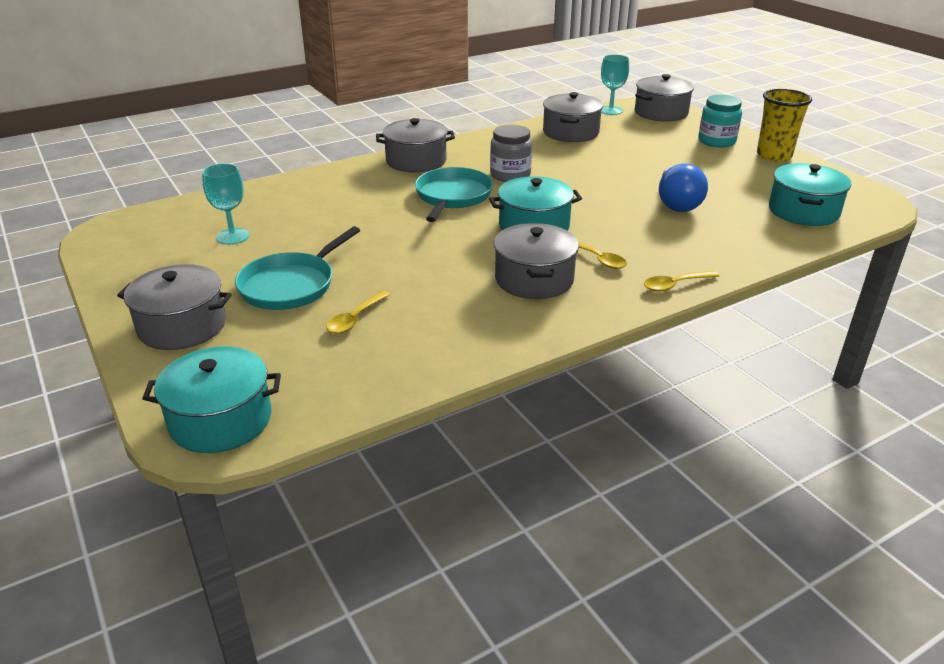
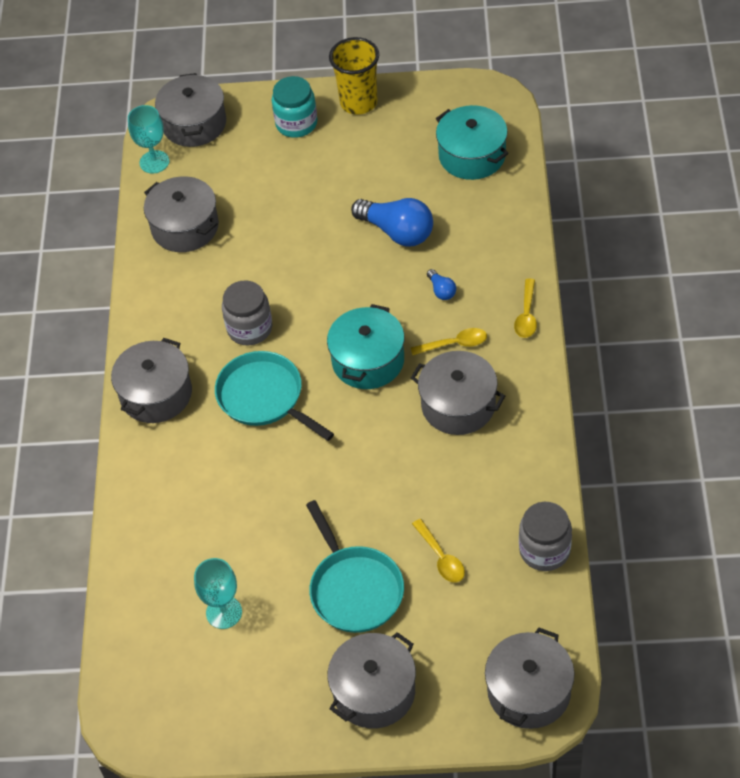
camera: 55 degrees left, 20 degrees up
(221, 420) = (529, 691): turquoise pot -> grey pot
(408, 377) = (544, 550): none -> grey jar
(645, 237) = (441, 290): none -> blue light bulb

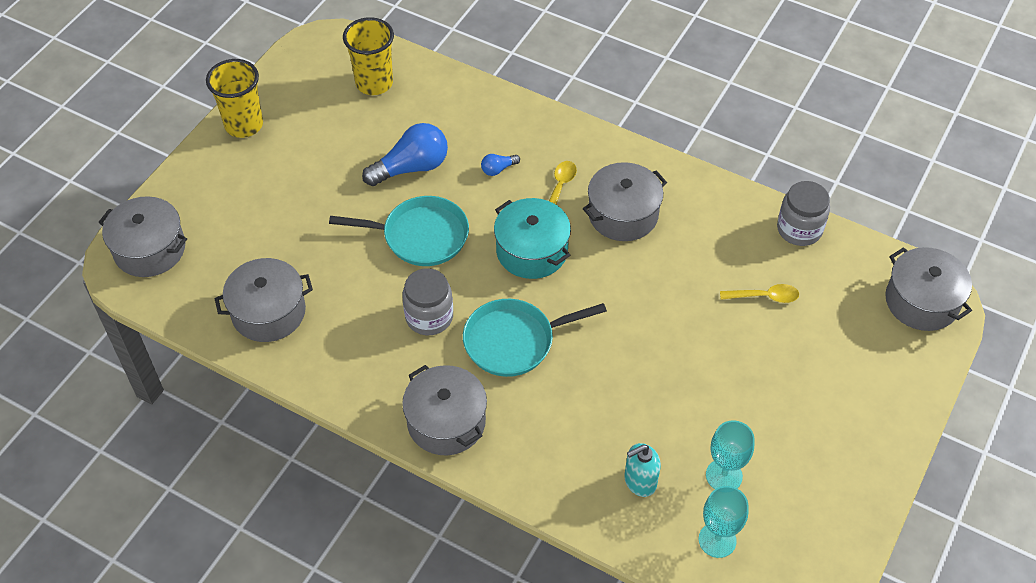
camera: 65 degrees left, 0 degrees up
(154, 162) = (166, 300): turquoise goblet -> turquoise goblet (717, 540)
(180, 553) = (640, 481): none -> turquoise soap dispenser
(296, 123) = (225, 177): turquoise jar -> none
(354, 589) = (758, 369): turquoise pan -> turquoise pan (421, 236)
(374, 691) = (866, 402): grey pot -> none
(441, 290) = (498, 169): blue light bulb -> blue light bulb turned 150 degrees clockwise
(472, 155) = (374, 83): turquoise pot -> yellow cup
(526, 315) = (567, 130): yellow spoon -> none

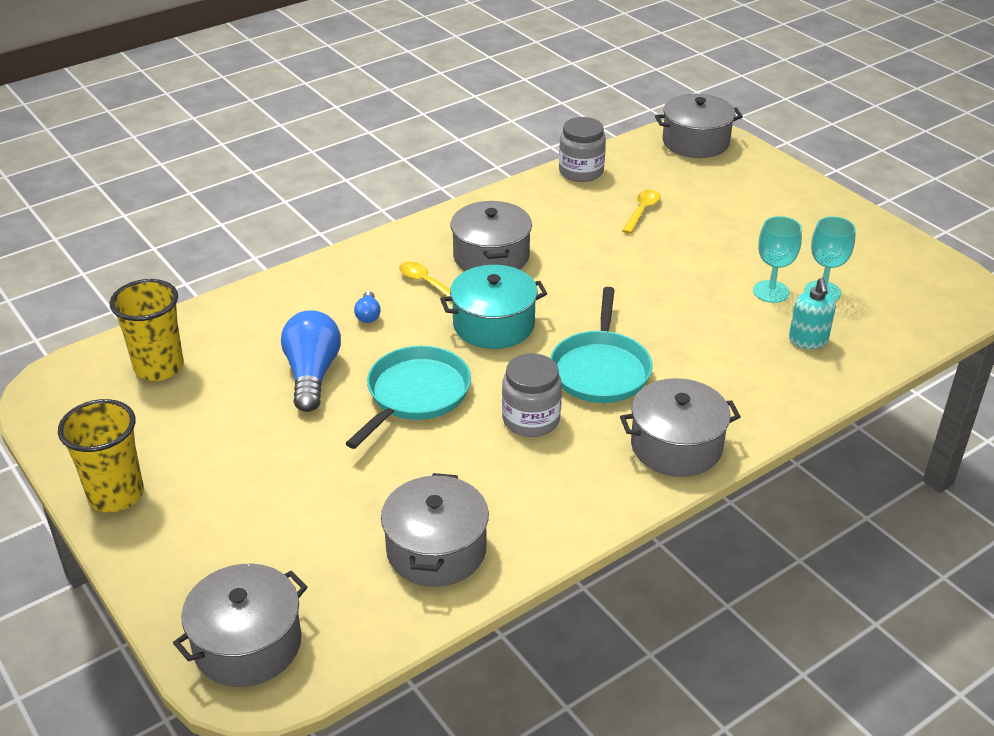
camera: 65 degrees left, 15 degrees down
(717, 540) = (888, 316): turquoise goblet -> turquoise goblet (771, 292)

